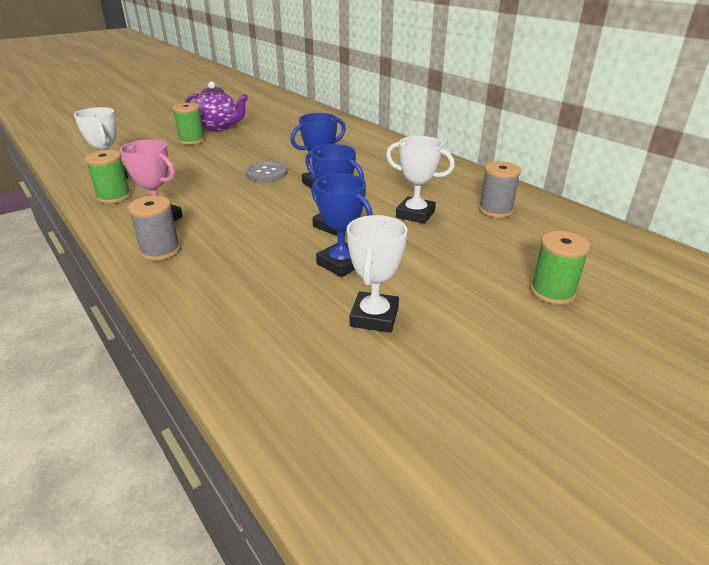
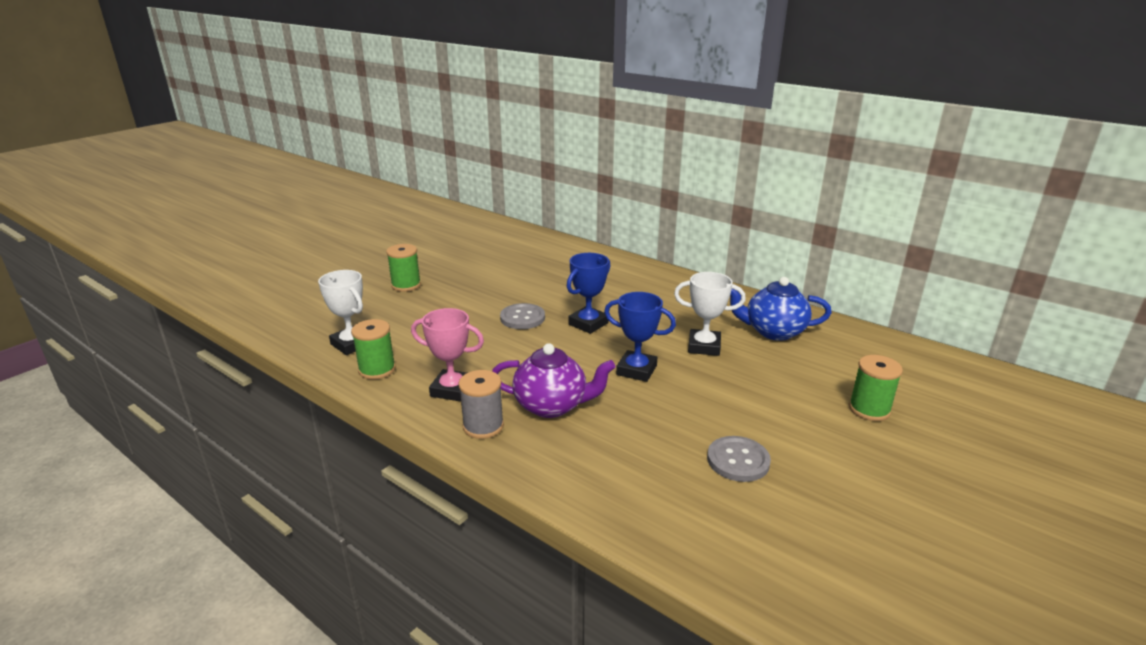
camera: 15 degrees left, 5 degrees down
(219, 127) = (423, 263): purple teapot -> purple teapot (552, 406)
(341, 263) = (671, 411): blue trophy -> none
(374, 317) = (738, 460): white trophy -> grey button
(495, 210) = (773, 331): grey spool -> blue teapot

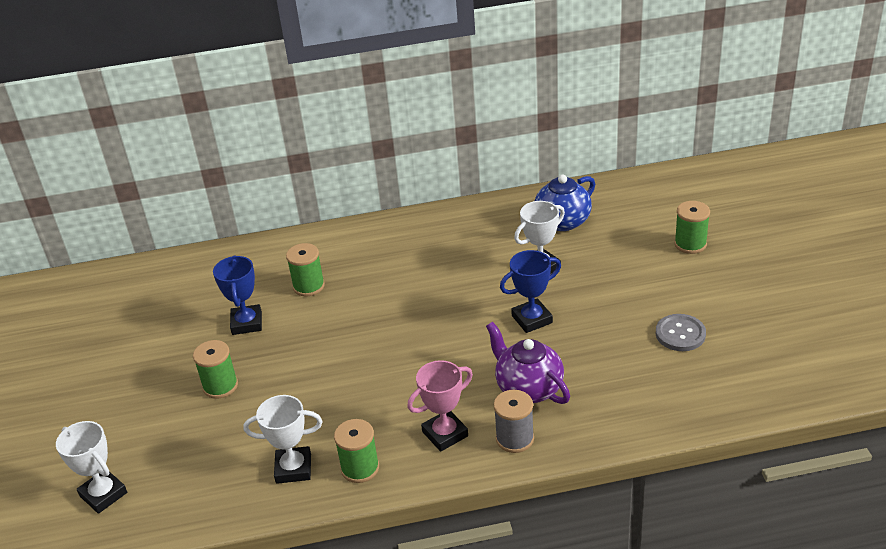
camera: 45 degrees left, 10 degrees up
(270, 293) = (103, 494): none -> white trophy
(522, 318) = (380, 340): grey button -> none
(540, 270) = (308, 286): none -> green spool
(552, 406) = (528, 388): purple teapot -> purple teapot turned 90 degrees counterclockwise
(588, 324) = (436, 307): blue trophy -> blue trophy (247, 323)

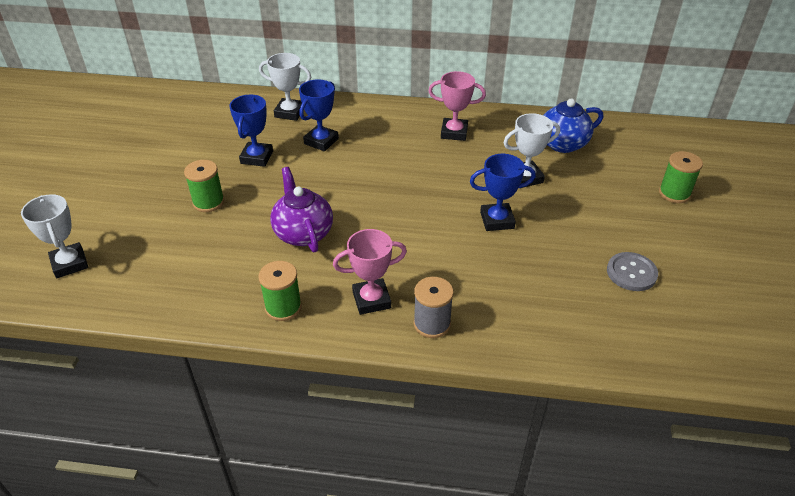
camera: 15 degrees right, 5 degrees up
(293, 468) = (228, 290): white trophy -> white trophy (289, 112)
(308, 286) = (321, 141): green spool -> blue trophy
(446, 239) = (454, 132): none -> pink trophy
(528, 388) = (465, 281): purple teapot -> purple teapot (303, 233)

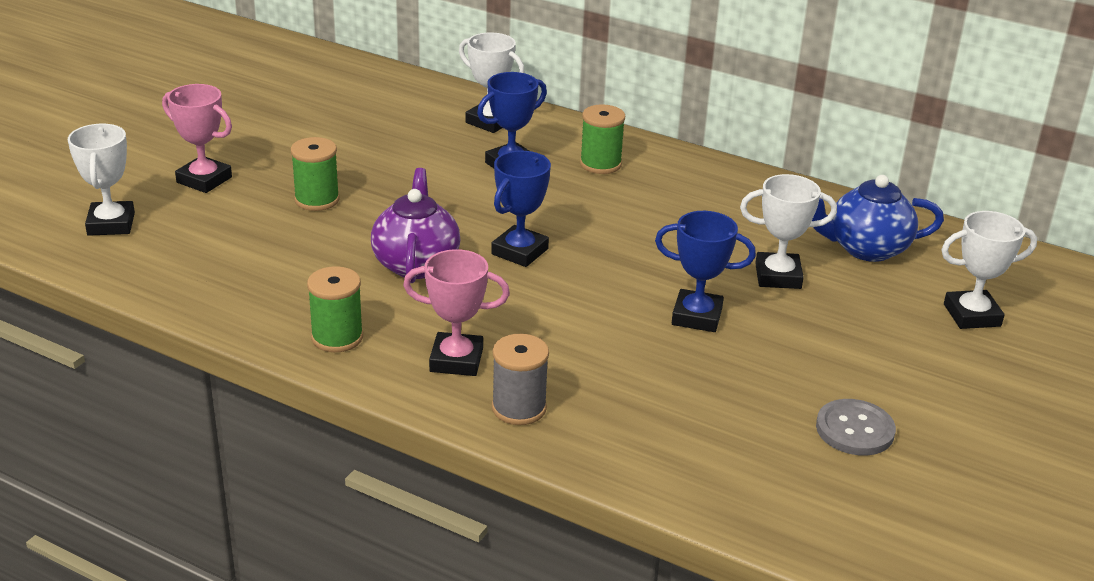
camera: 20 degrees right, 10 degrees down
(257, 157) = (411, 164): blue trophy -> blue trophy (520, 251)
(454, 132) = (710, 197): pink trophy -> pink trophy (204, 180)
(643, 173) = (972, 315): none -> white trophy
(674, 193) = (1003, 352): green spool -> green spool (600, 164)

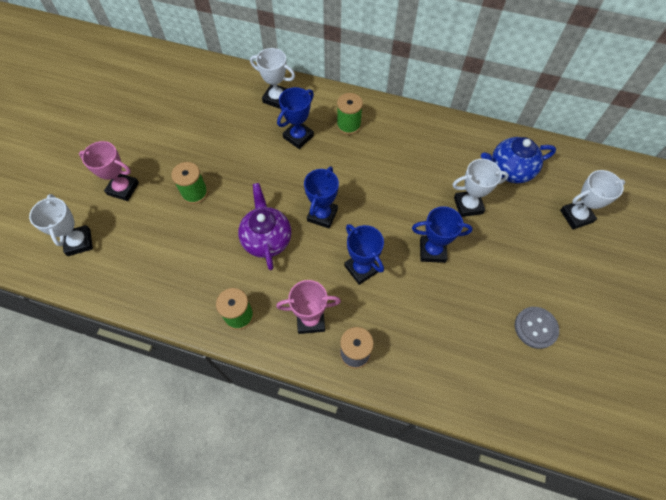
camera: 10 degrees left, 30 degrees up
(565, 318) = (361, 268): none -> blue trophy

